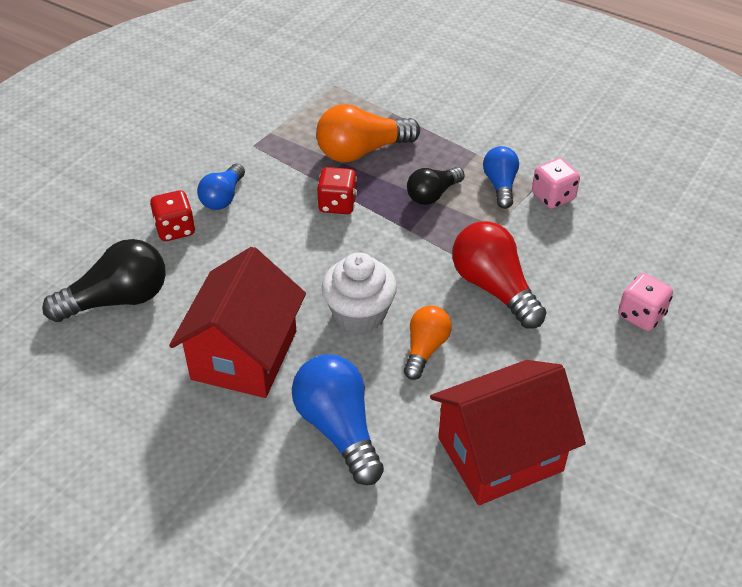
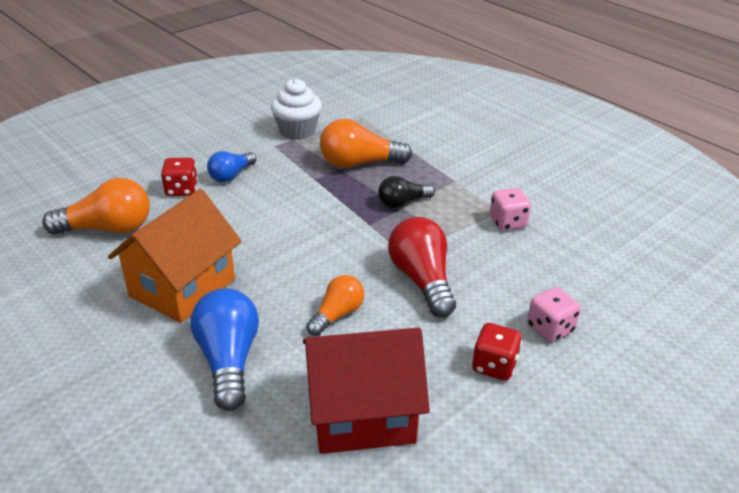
camera: 15 degrees right, 10 degrees down
(117, 300) = (108, 229): black light bulb -> orange light bulb
(244, 355) = (182, 287): red house -> orange house
(337, 204) = (319, 196): red dice -> red dice (494, 366)
(359, 314) = (294, 277): white cupcake -> white cupcake (297, 131)
(500, 185) = (464, 206): blue light bulb -> none

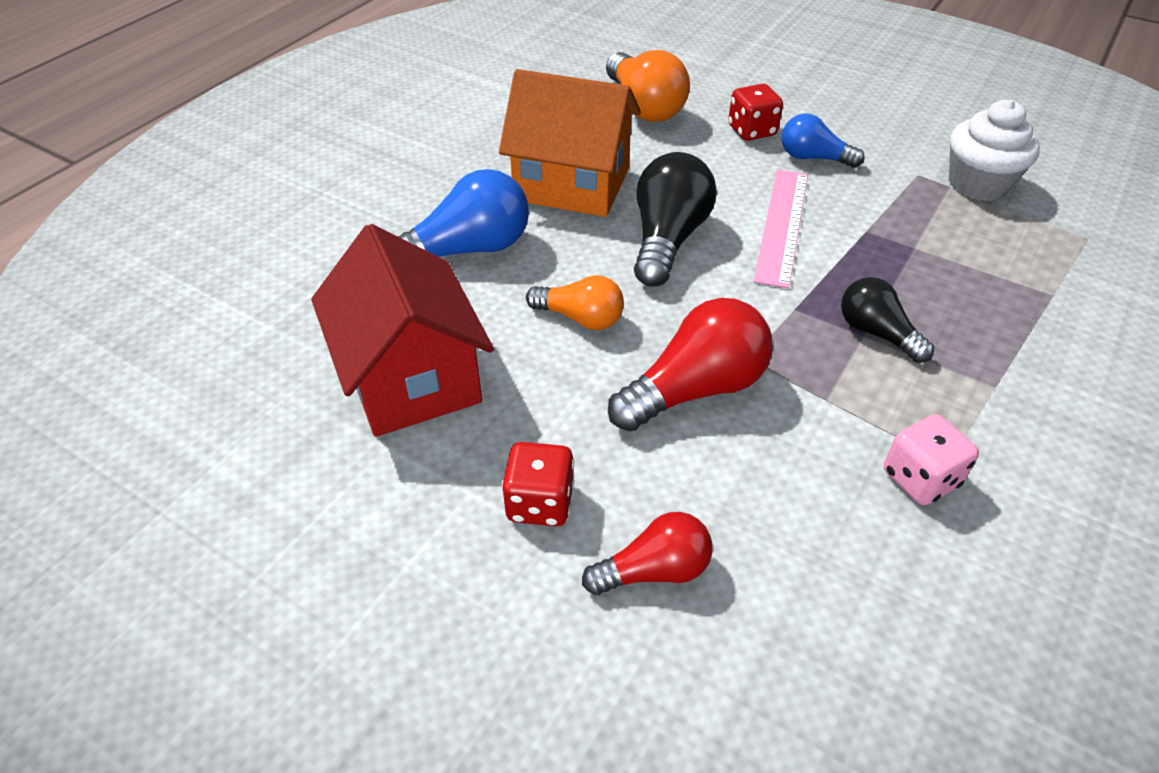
camera: 75 degrees right, 10 degrees up
(277, 256) = (667, 239): none -> black light bulb
(292, 207) = (782, 225): none -> pink ruler
(359, 163) = (946, 264): orange light bulb -> none
(550, 328) = (654, 570): pink dice -> red light bulb

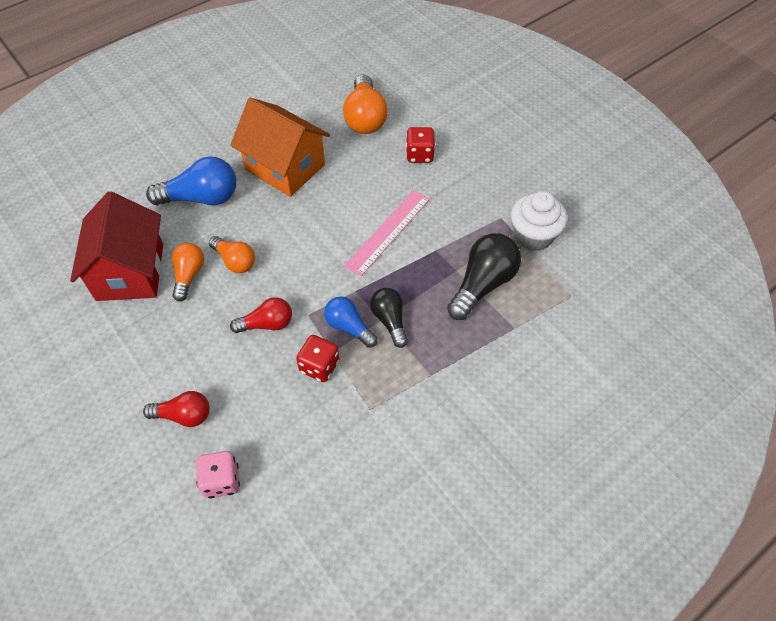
camera: 20 degrees right, 10 degrees up
(517, 357) = (189, 275): none -> orange light bulb
(540, 503) = (152, 362): red dice -> red dice (319, 366)
(667, 239) = (315, 222): black light bulb -> black light bulb (483, 284)
(695, 389) = (267, 324): red light bulb -> red light bulb, size x0.62
(813, 158) = (443, 187): blue light bulb -> blue light bulb (349, 327)
(920, 479) = (347, 413): pink dice -> pink dice (221, 481)

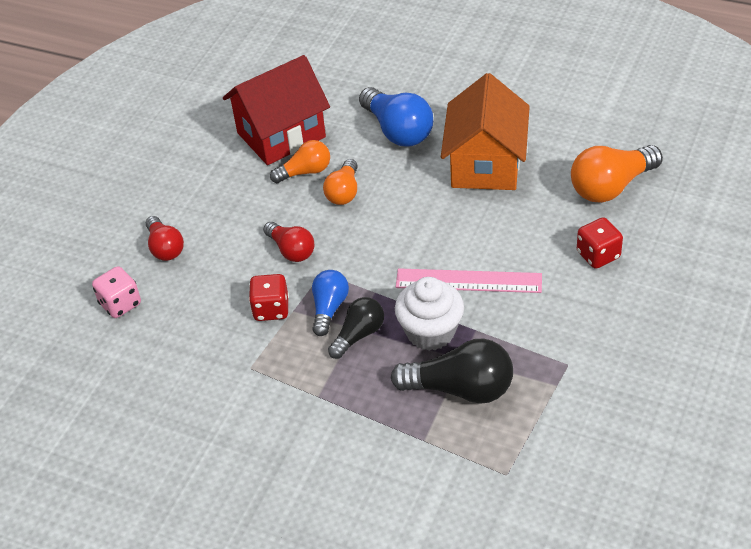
camera: 65 degrees right, 10 degrees down
(533, 236) = (565, 404): white cupcake -> white cupcake (430, 332)

